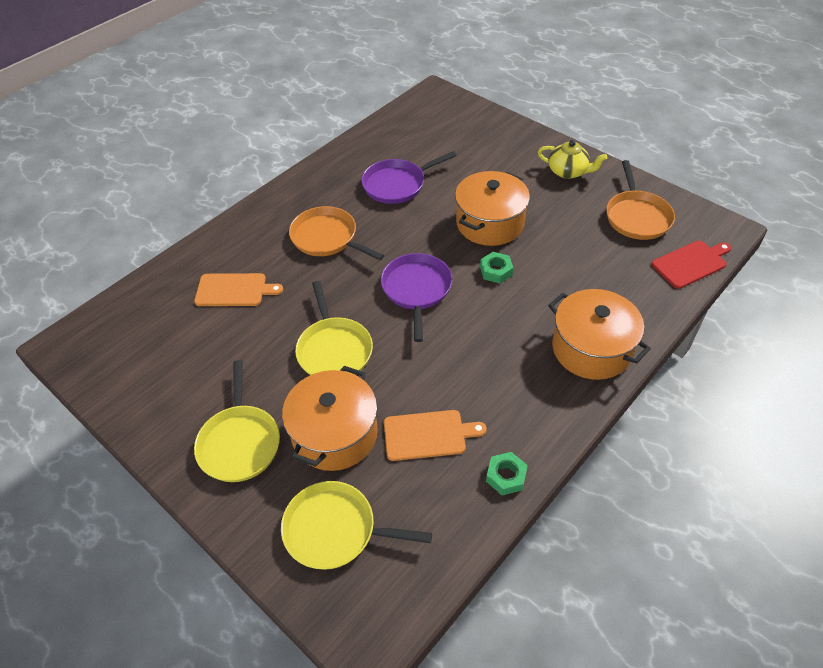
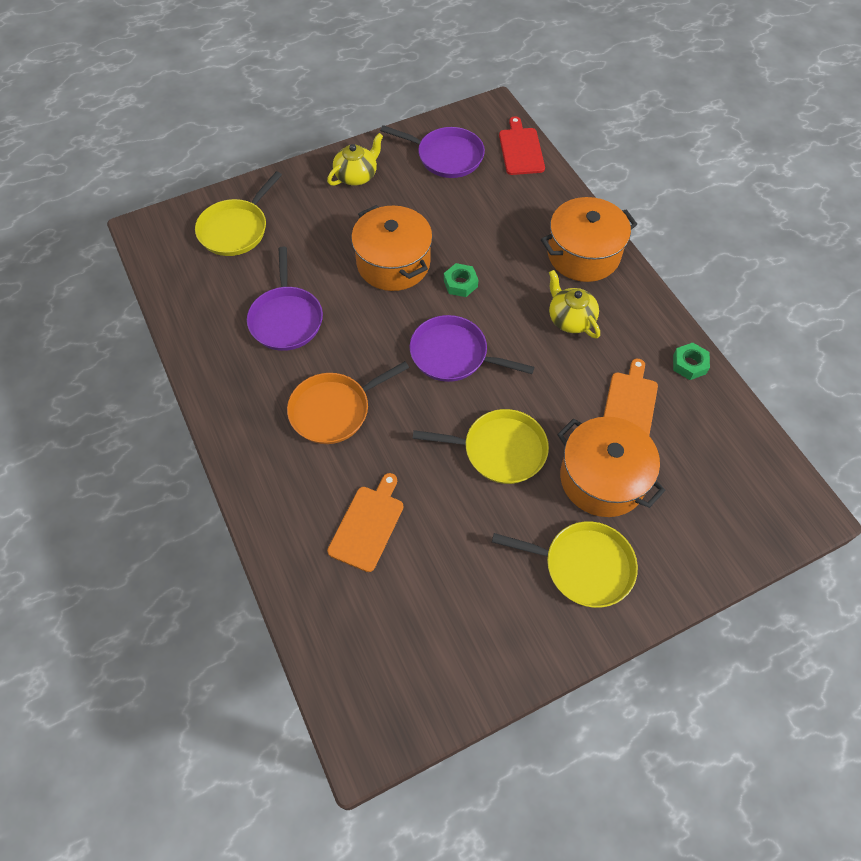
camera: 70 degrees left, 10 degrees up
(335, 530) = (703, 507): yellow pan -> yellow pan (236, 229)
(504, 360) = (570, 319): none -> yellow teapot
(637, 217) = (446, 156): orange pan -> purple pan

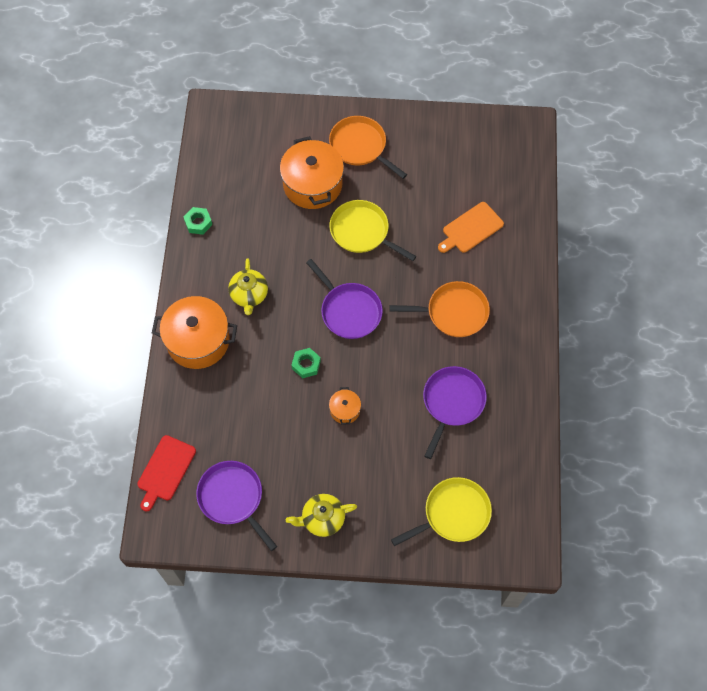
camera: 150 degrees left, 5 degrees up
(393, 263) = (345, 410): orange pot -> orange pot, size x0.47
(583, 566) = (360, 146): yellow pan -> orange pan
(629, 405) = (259, 217): orange cutting board -> none

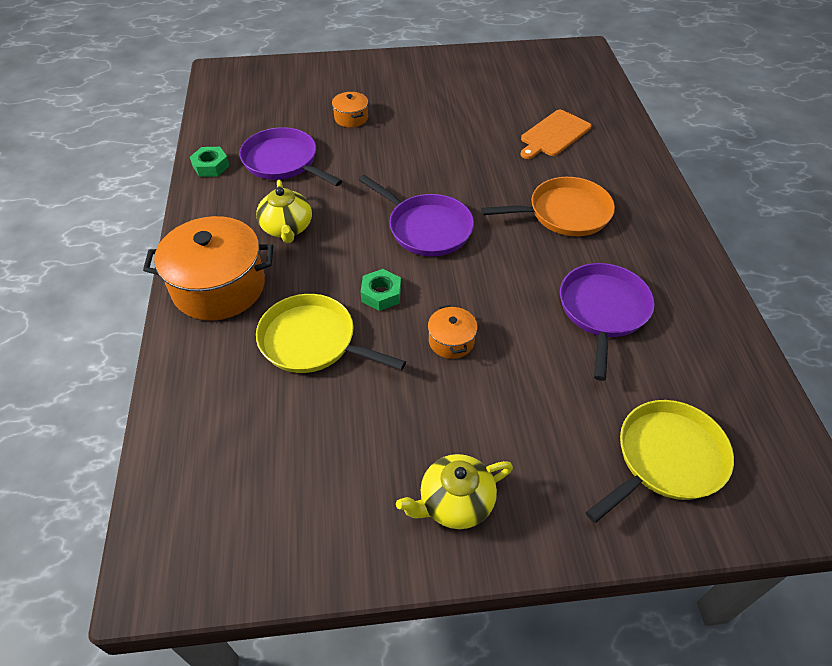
camera: 10 degrees left, 15 degrees down
(165, 470) = (174, 468): red cutting board -> none
(232, 498) = (295, 493): purple pan -> purple pan (283, 161)
(312, 184) = (351, 118): orange pot -> orange pot, size x0.47
(360, 146) = (400, 82): orange pan -> none
(362, 232) = (422, 151): yellow pan -> yellow pan (312, 341)

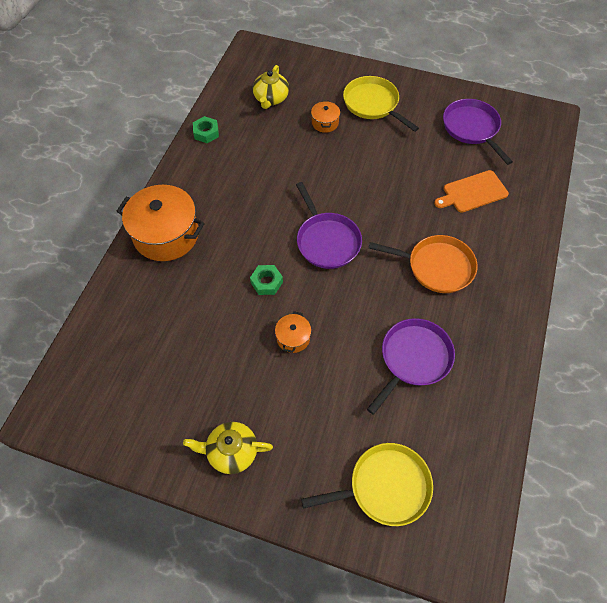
camera: 25 degrees right, 10 degrees up
(283, 161) = (257, 146): purple pan -> purple pan (472, 128)
(287, 228) = (231, 204): yellow teapot -> yellow teapot (271, 99)
(312, 341) = (204, 300): yellow pan -> yellow pan (373, 104)

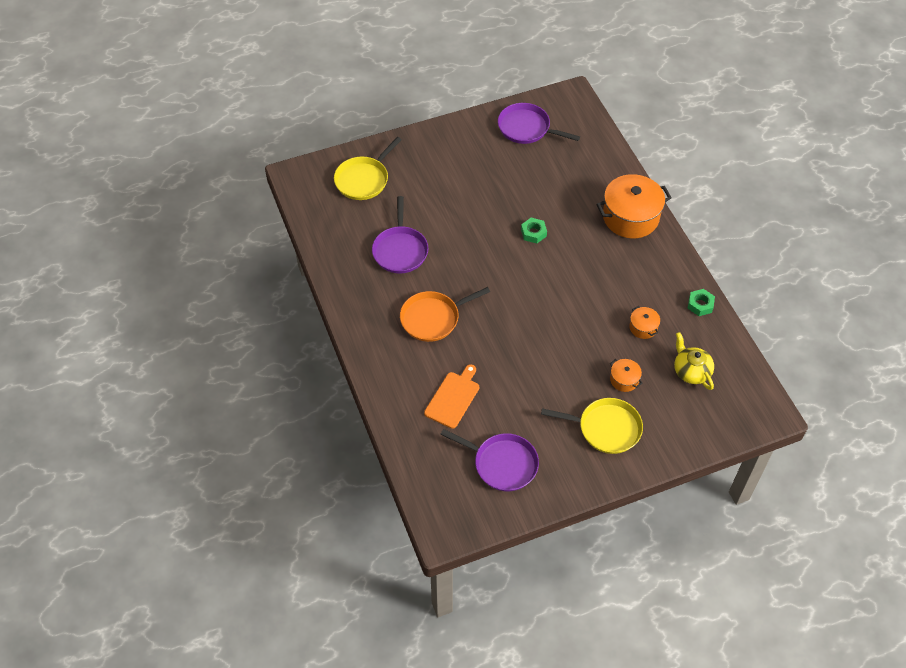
camera: 140 degrees right, 5 degrees down
(231, 451) = (459, 143): yellow teapot -> none
(293, 338) = (483, 214): orange pot -> orange pot (643, 327)
(327, 241) = (523, 285): purple pan -> purple pan (526, 128)

